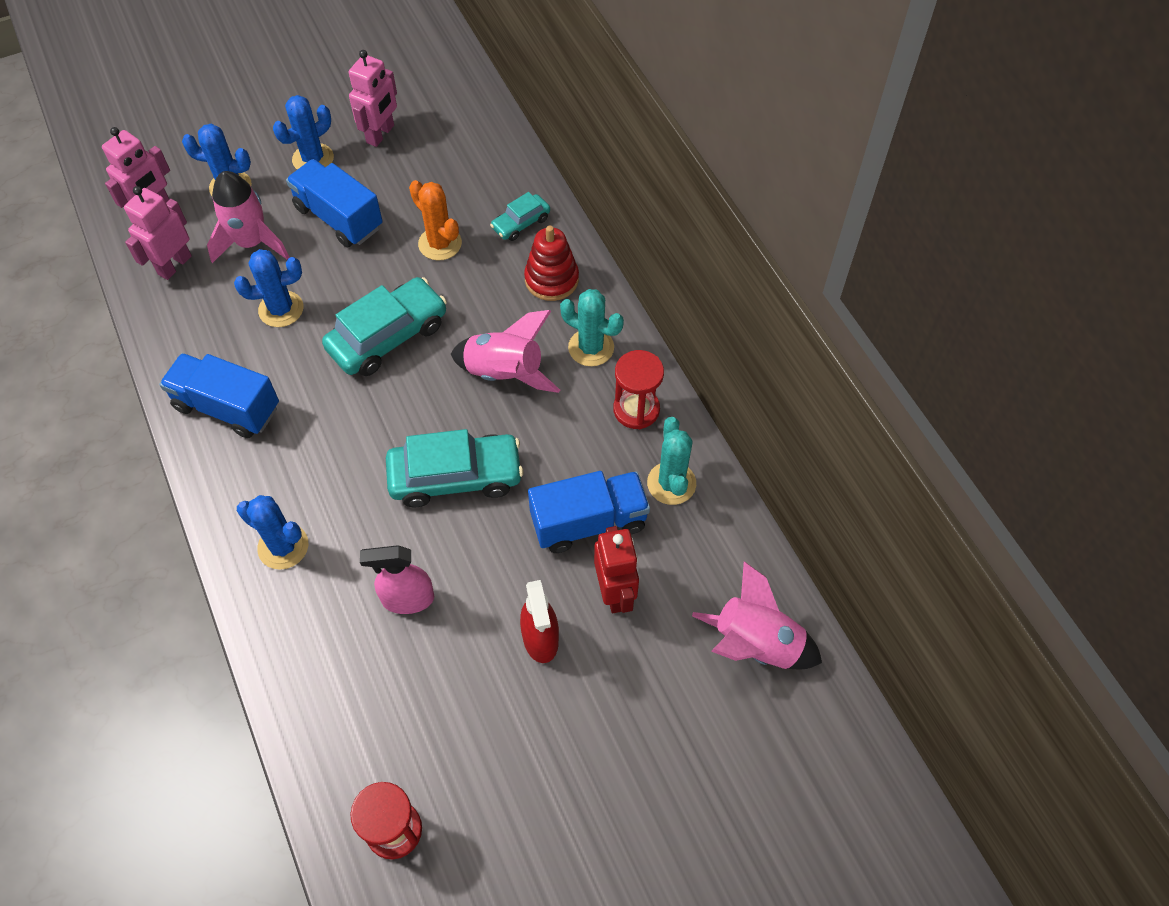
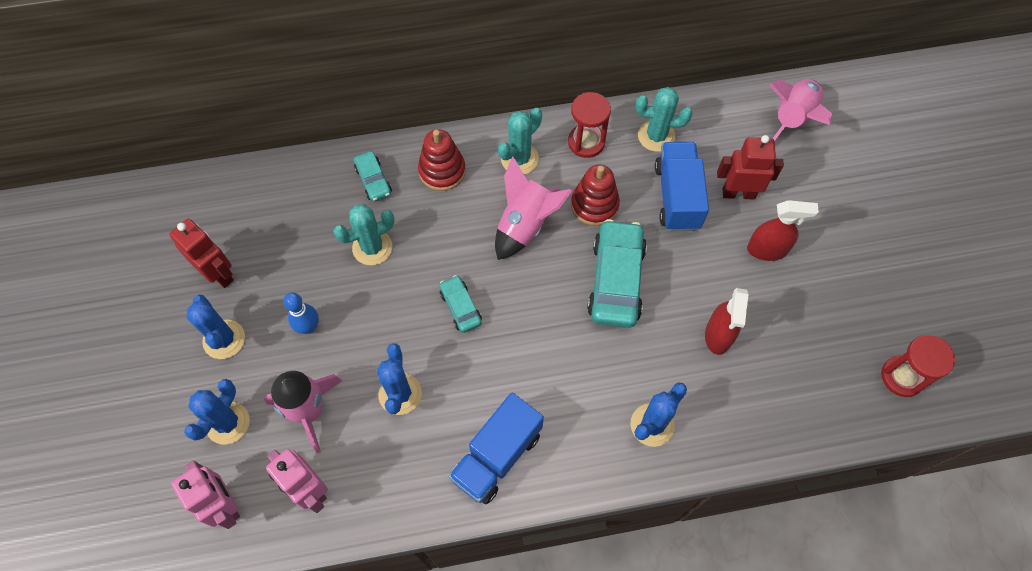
camera: 75 degrees left, 5 degrees up
(339, 218) = (309, 327): blue truck -> blue bowling pin
(381, 134) = (219, 274): pink robot -> red robot
(388, 336) = (460, 307): turquoise car -> turquoise car, size x0.52
(407, 599) = (718, 335): pink spray bottle -> red spray bottle
(440, 244) = (372, 247): orange cactus -> turquoise cactus
(550, 435) = (594, 205): none -> red stacking toy

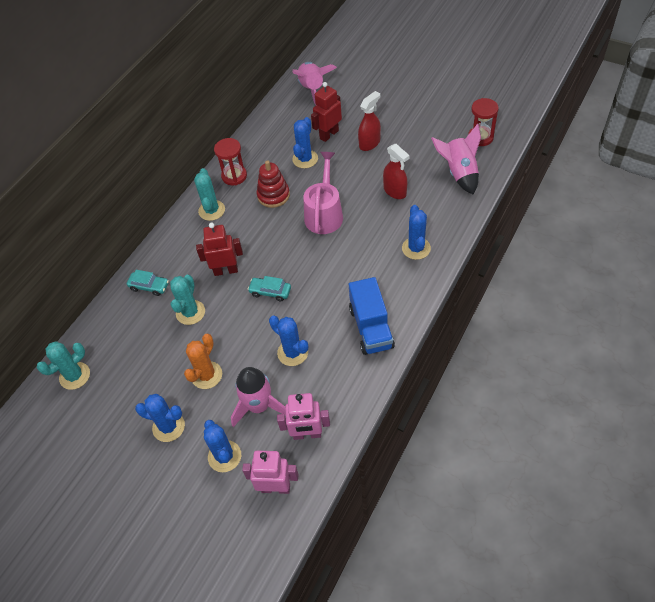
camera: 45 degrees left, 10 degrees down
(219, 274) = (122, 404): red robot -> red robot (226, 270)
(309, 327) = (206, 375): blue bowling pin -> orange cactus
(442, 171) = (180, 250): red stacking toy -> none
(525, 225) = (253, 232): pink rocket -> pink rocket (459, 173)
(616, 280) = (324, 213): turquoise car -> pink watering can
(656, 136) = (263, 146): turquoise cactus -> turquoise cactus (74, 376)
(677, 196) = (305, 159): blue truck -> blue cactus

